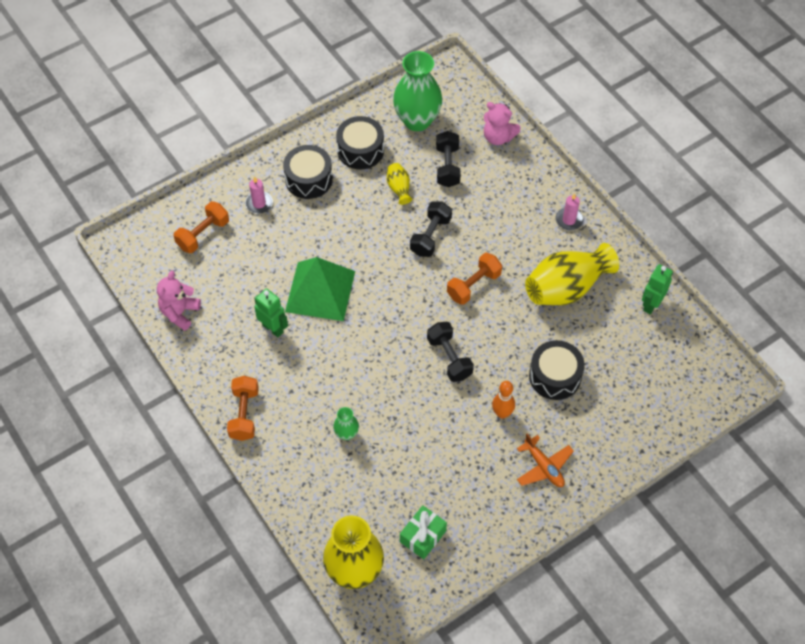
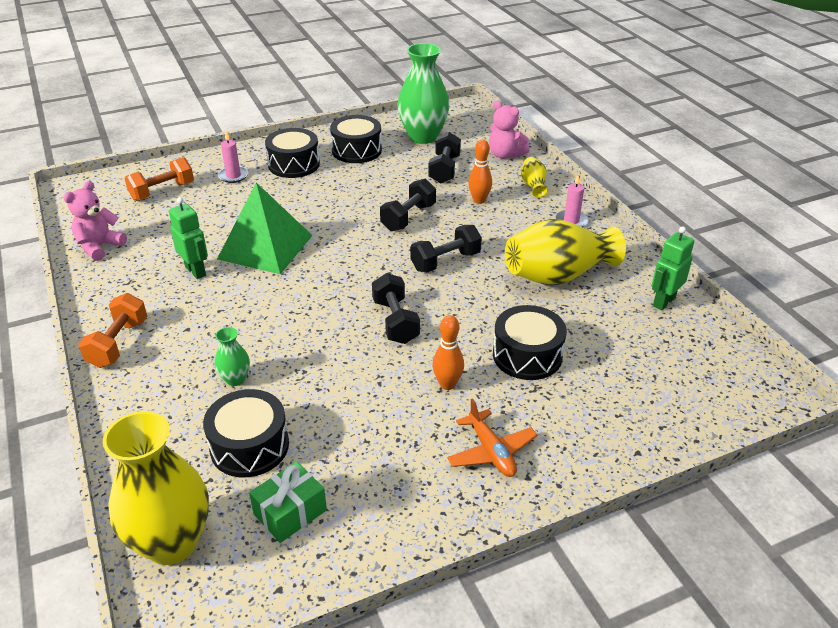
camera: 10 degrees right, 20 degrees down
(378, 490) = (249, 446): none -> black drum
(399, 188) = (386, 179): yellow vase -> yellow vase (533, 185)
(473, 285) = (445, 261): orange dumbbell -> black dumbbell
(486, 205) = (479, 200): none -> orange bowling pin

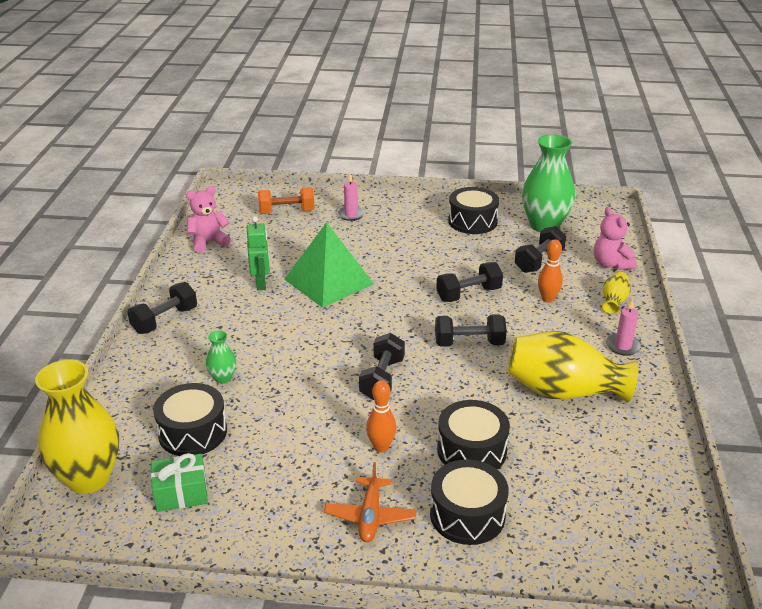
camera: 30 degrees right, 5 degrees down
(118, 343) = (165, 320): orange dumbbell -> black dumbbell
(294, 164) = (408, 219): black drum -> black drum (467, 515)
(663, 302) = (650, 453): green robot -> none

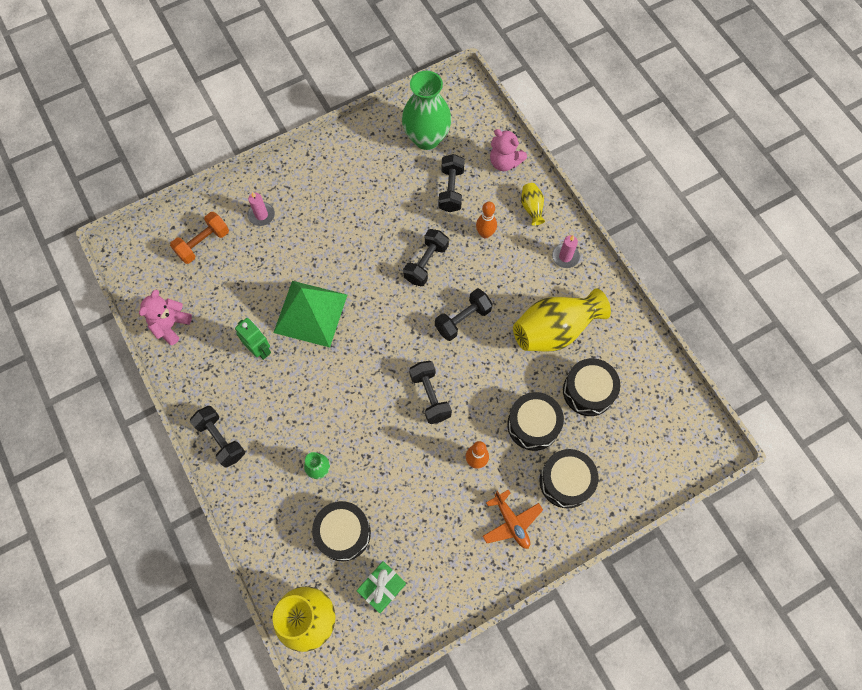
camera: 35 degrees left, 35 degrees up
(165, 320) = (221, 439): black dumbbell -> black dumbbell turned 45 degrees counterclockwise
(472, 221) = (367, 166): black drum -> black drum (588, 391)

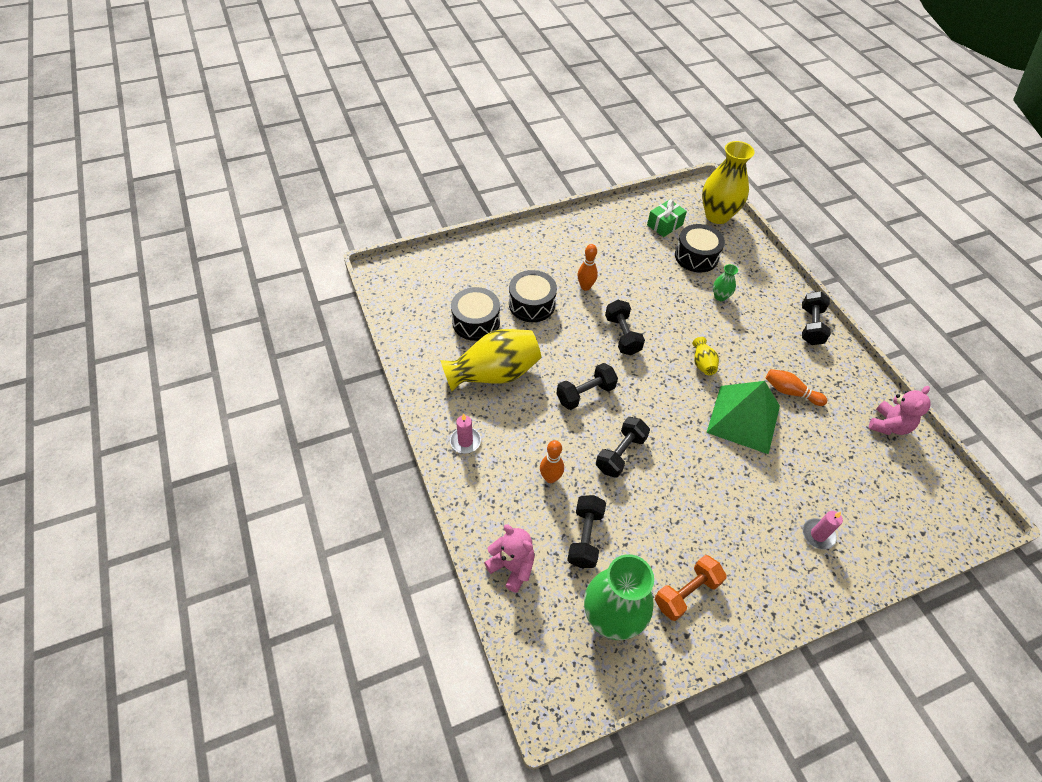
camera: 175 degrees left, 15 degrees down
(203, 243) = (880, 508): orange dumbbell -> orange dumbbell (686, 593)
(221, 439) = (811, 326): black dumbbell -> black dumbbell turned 45 degrees clockwise
(259, 349) = (790, 392): green robot -> orange bowling pin
(511, 522) = (562, 247): orange plane -> none
(532, 208) = (490, 501): yellow vase -> yellow vase (702, 363)
(566, 481) = (512, 266): black drum -> none

